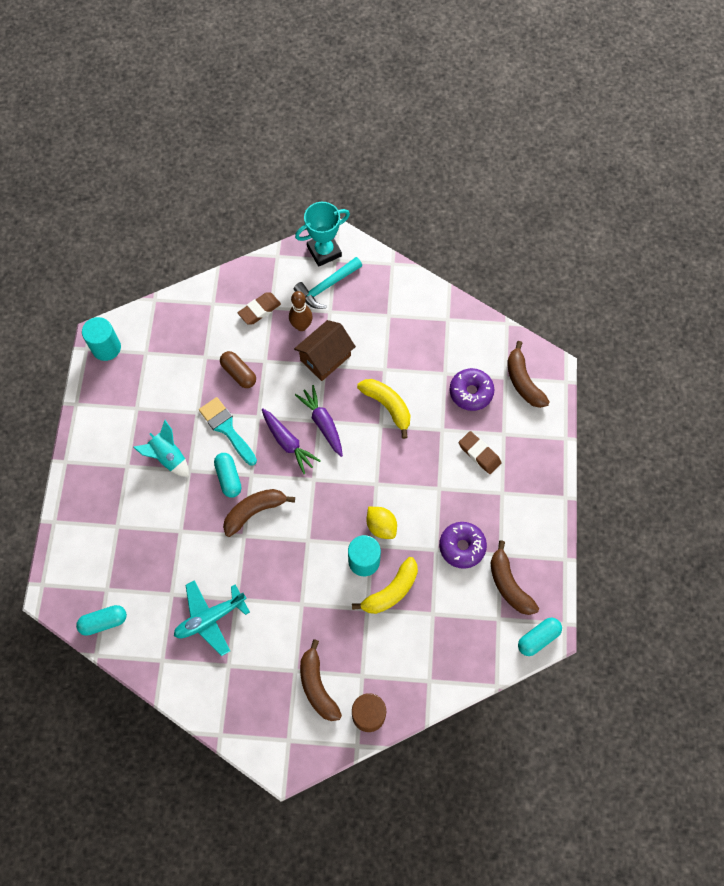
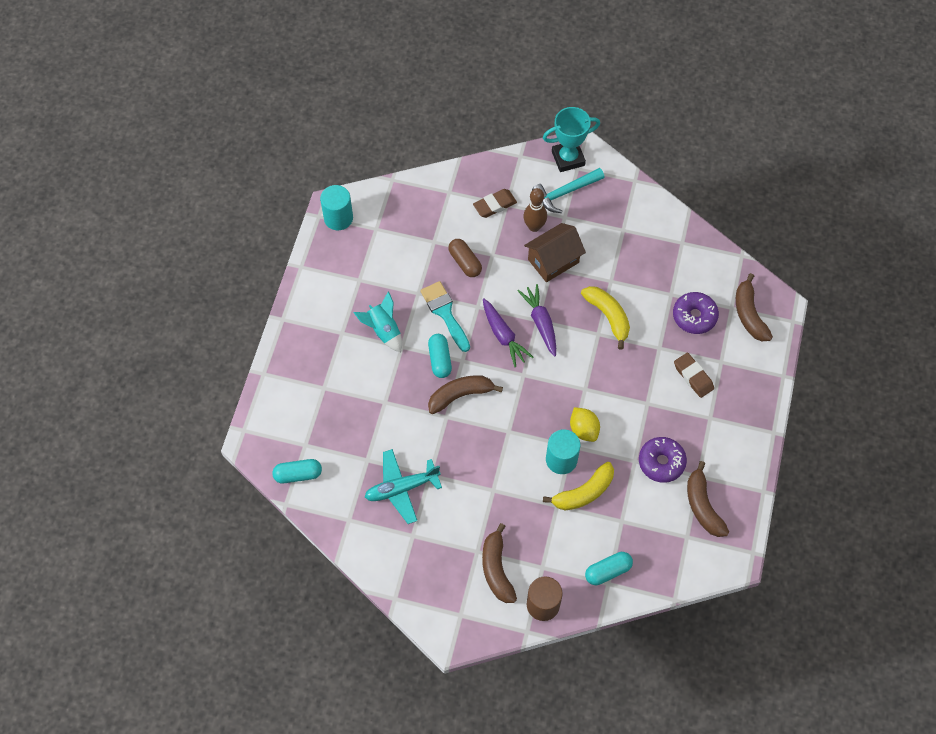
camera: 10 degrees right, 5 degrees down
(538, 638) = (724, 561): turquoise capsule -> turquoise capsule (608, 571)

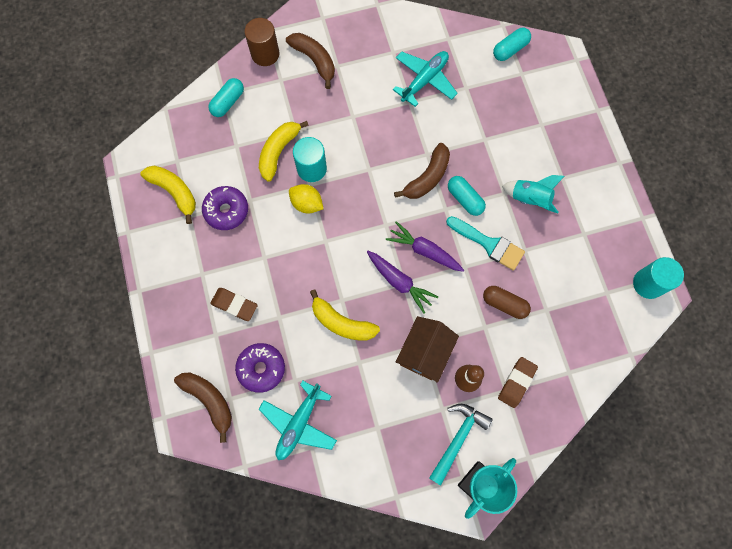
camera: 150 degrees right, 10 degrees up
(683, 263) = (299, 423): none -> turquoise plane
(702, 506) = (174, 192): brown banana -> yellow banana

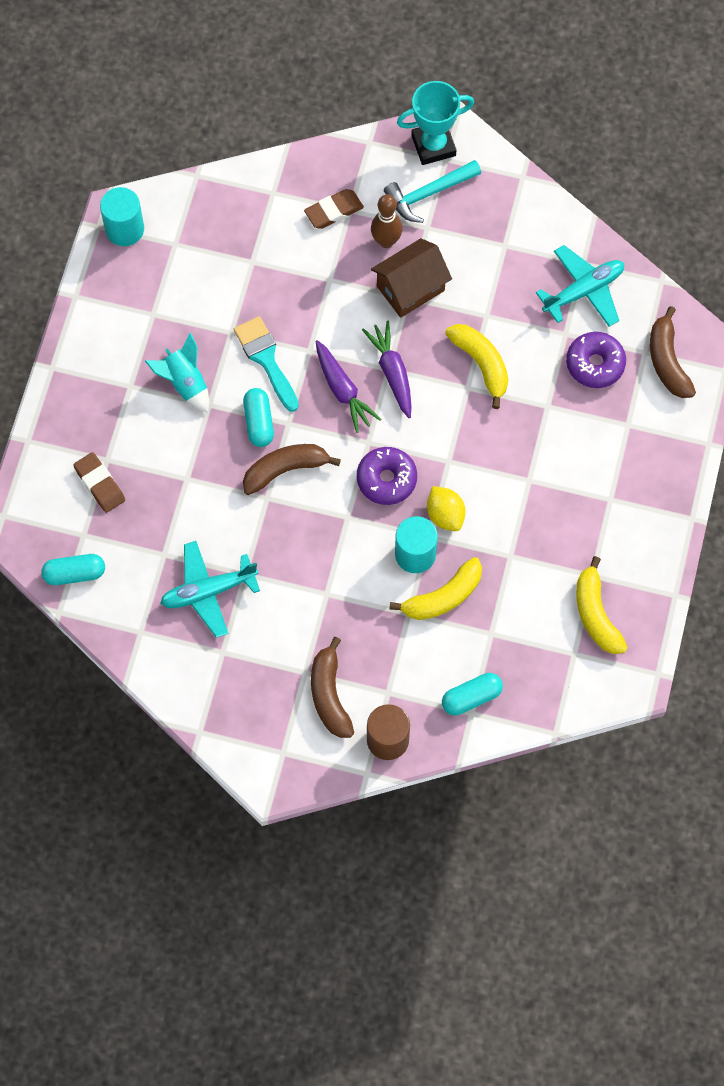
camera: 150 degrees left, 5 degrees down
(226, 210) = (544, 558): purple donut -> purple donut (386, 479)
(234, 305) = (590, 445): brown eraser -> brown eraser (99, 484)
(504, 304) = (293, 290): brown capsule -> none

